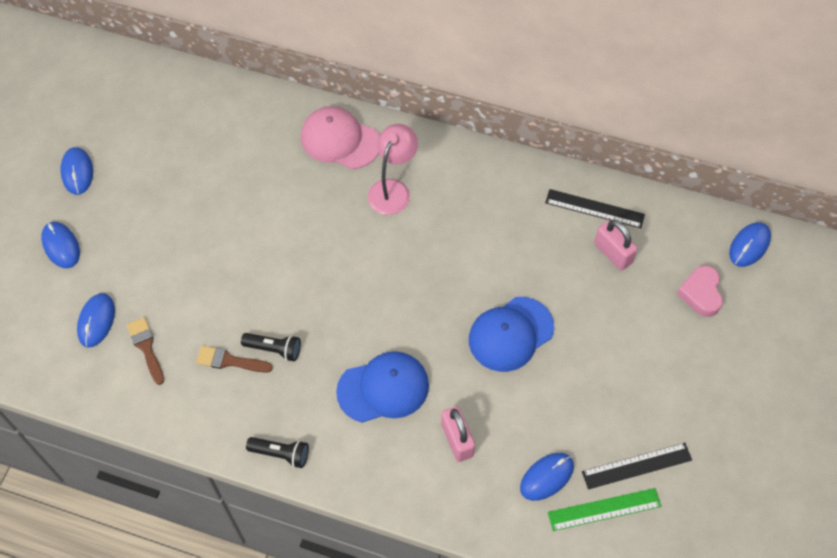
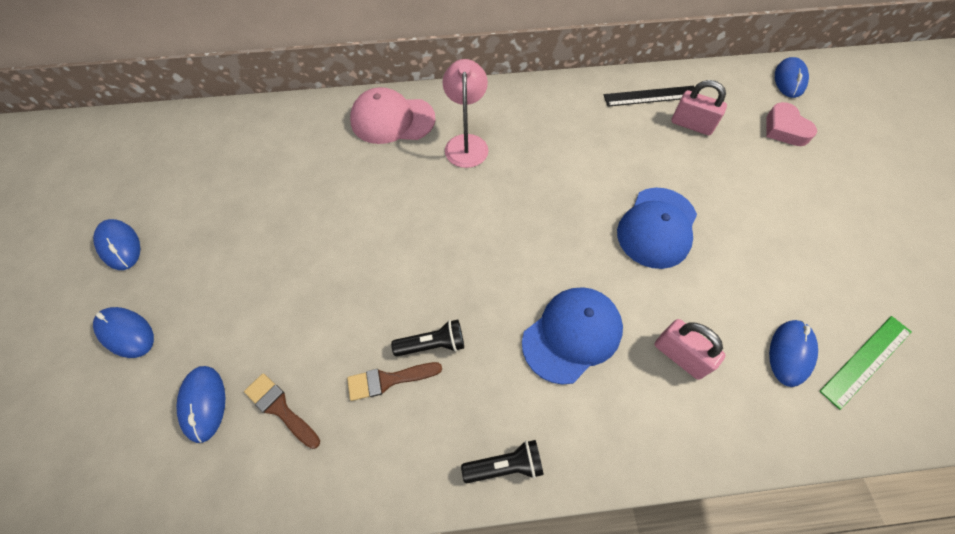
camera: 25 degrees left, 0 degrees up
(636, 465) = (857, 301): black ruler -> none

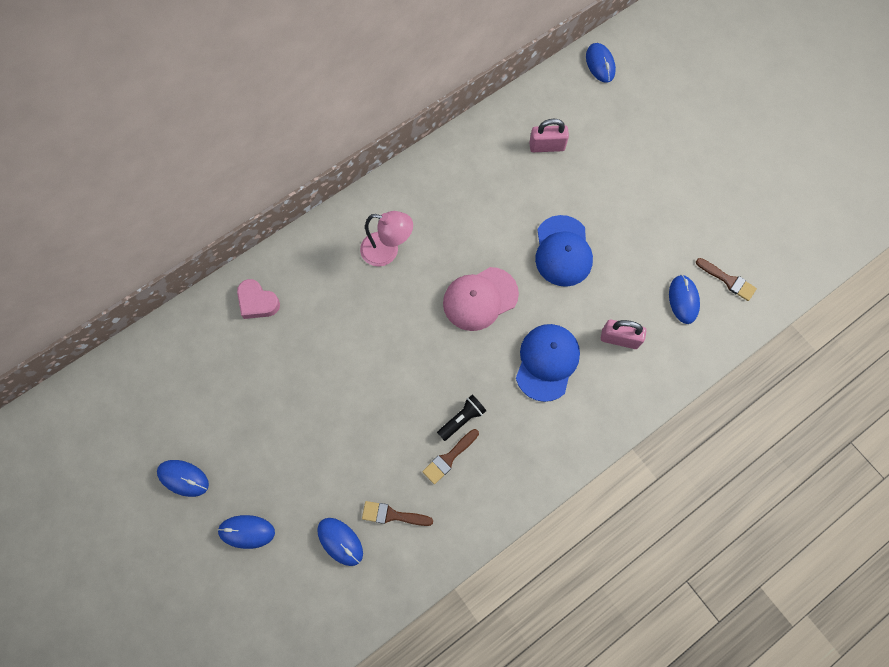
camera: 30 degrees left, 10 degrees up
(392, 120) = (314, 260): pink cap -> pink cap (480, 299)
(466, 143) = (387, 251): pink lamp -> pink lamp turned 135 degrees clockwise
(505, 465) = (551, 466): black flashlight -> none
(651, 96) = (504, 133): black ruler -> none
(784, 129) = (614, 116): pink heart -> pink heart (257, 302)
(866, 361) = (728, 280): green ruler -> brown brush

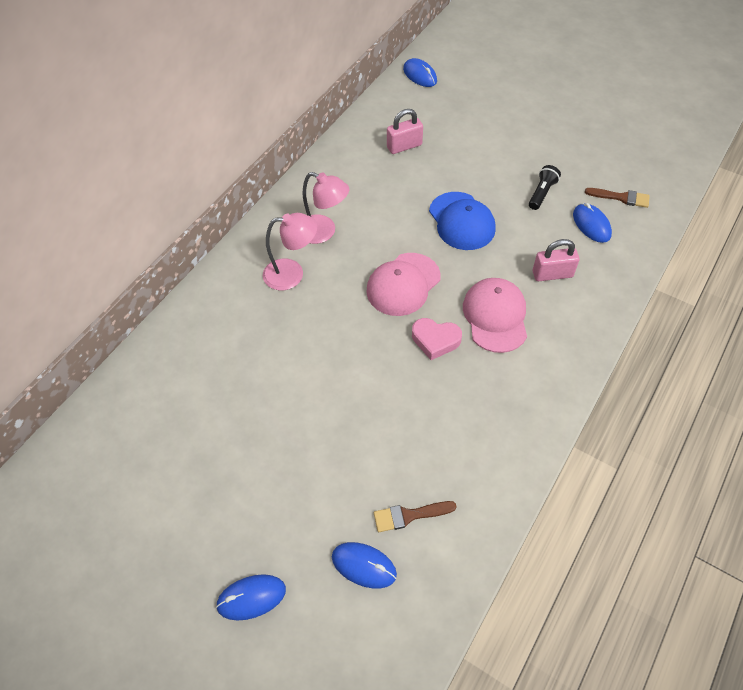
camera: 20 degrees left, 15 degrees down
(183, 478) = (153, 568): blue mouse -> none
(257, 302) = (173, 361): pink heart -> pink heart (435, 340)
(432, 217) = (323, 232): none -> pink lamp
(449, 458) = (442, 437): brown brush -> none
(462, 419) = (438, 396): black flashlight -> black flashlight (542, 193)
(547, 362) = (495, 316): blue cap -> pink cap

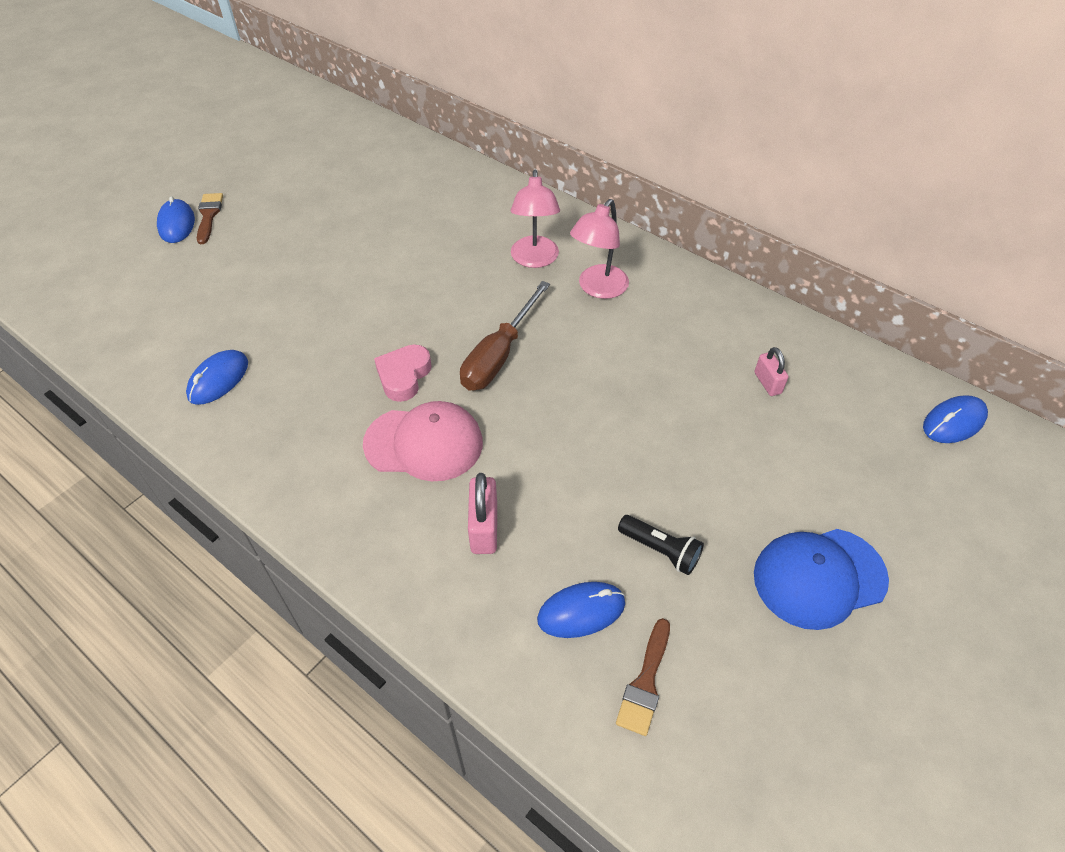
camera: 95 degrees right, 5 degrees down
(364, 566) = (164, 293): blue mouse -> blue mouse (218, 379)
(403, 284) = (499, 355): pink cap -> brown screwdriver
(404, 146) = (767, 383): pink padlock -> pink padlock, size x0.66
(409, 515) = (195, 329): brown brush -> brown brush (209, 216)
(461, 221) = (605, 431): blue cap -> blue cap (819, 577)

